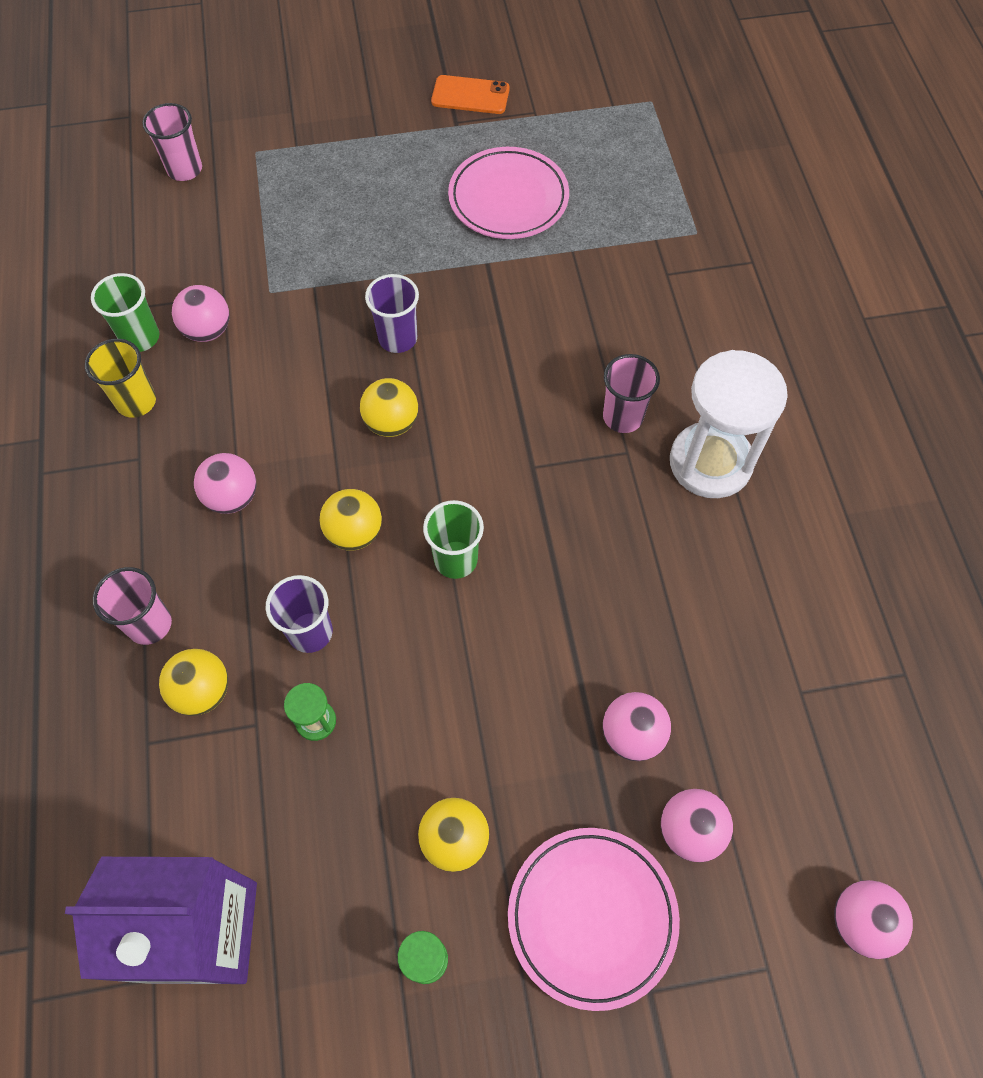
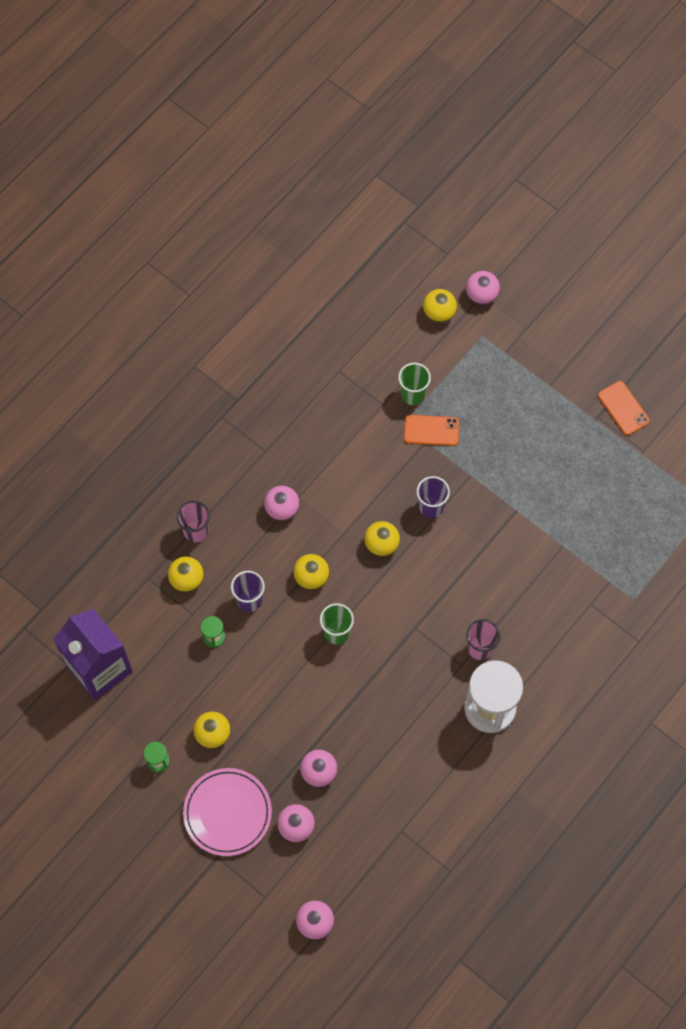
camera: 50 degrees right, 5 degrees up
(136, 402) = (291, 422): yellow cup -> none
(140, 337) = (325, 390): green cup -> green cup (413, 394)
(184, 169) = (439, 313): pink cup -> yellow ball
(207, 330) = (356, 416): pink ball -> pink ball (481, 295)
(308, 272) = (431, 430): none -> orange phone
(508, 198) = (568, 487): pink plate -> none

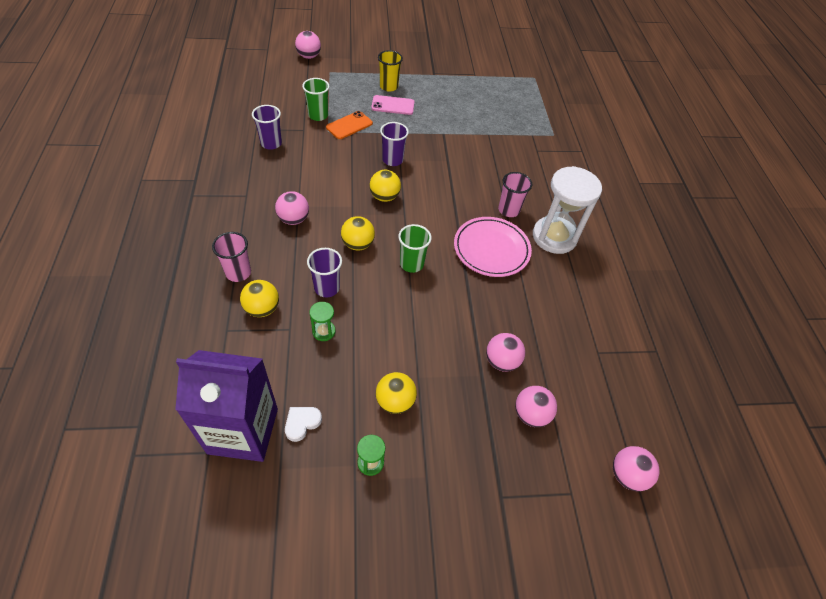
camera: 50 degrees left, 15 degrees down
(139, 695) = (302, 423): none -> white heart
(227, 813) = (470, 452): pink plate -> pink plate (491, 249)
(337, 401) = (271, 143): none -> purple cup
(439, 313) = (292, 74): yellow ball -> none
(502, 434) = (393, 105): none -> pink phone
(525, 403) = (389, 86): none -> yellow cup
(623, 408) = (442, 63): orange phone -> none

